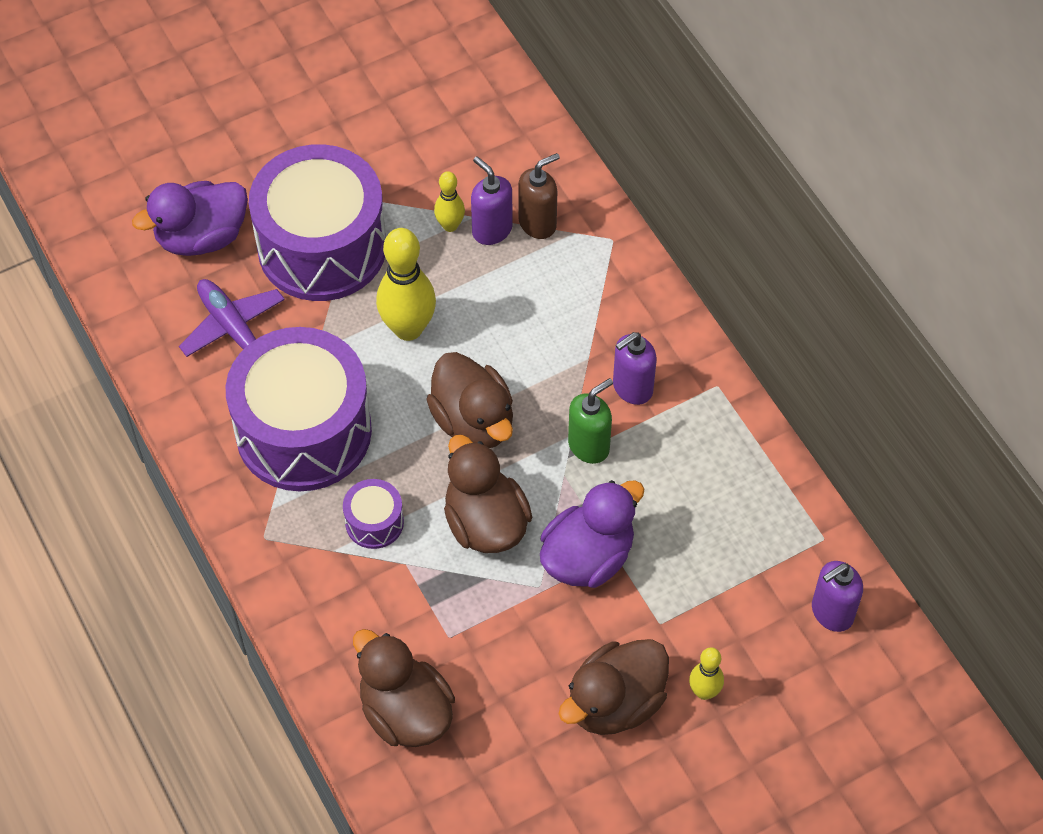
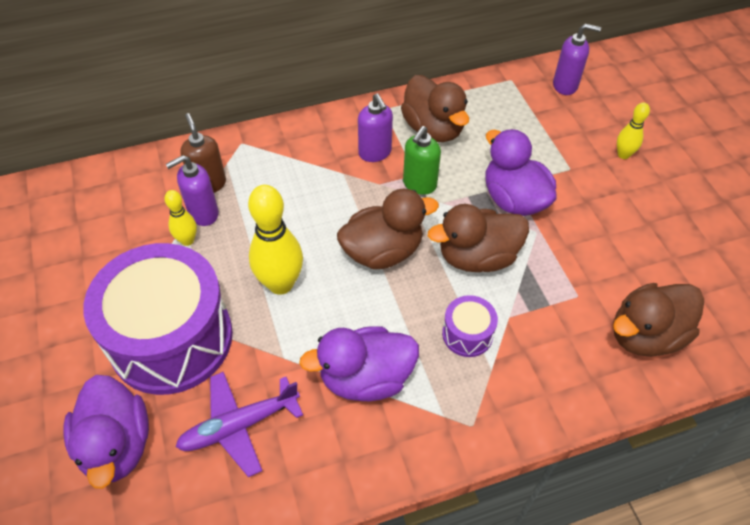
camera: 80 degrees left, 5 degrees down
(303, 431) = (366, 378): purple drum -> purple duck
(589, 446) = (419, 184): green soap dispenser -> green soap dispenser turned 120 degrees counterclockwise
(615, 703) = (633, 203): brown duck -> brown duck (433, 129)
(831, 612) = (565, 85): purple soap dispenser -> purple soap dispenser turned 60 degrees counterclockwise

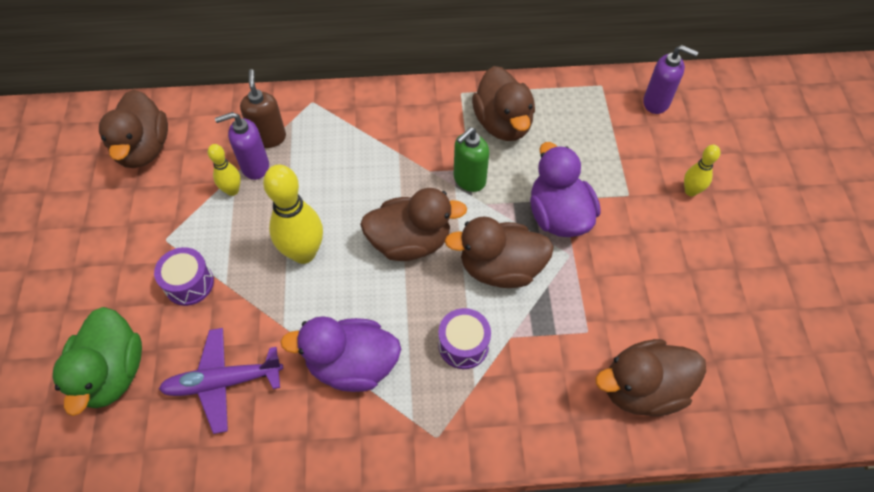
camera: 15 degrees right, 5 degrees up
(80, 219) = (144, 149): none -> brown duck
(117, 445) = (113, 373): purple duck -> green duck
(171, 338) = (189, 283): purple drum -> purple drum, size x0.42
(375, 153) = (436, 137): purple soap dispenser -> none

